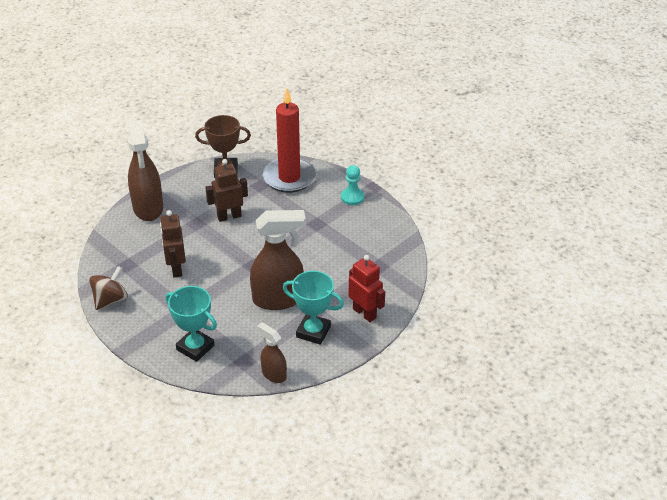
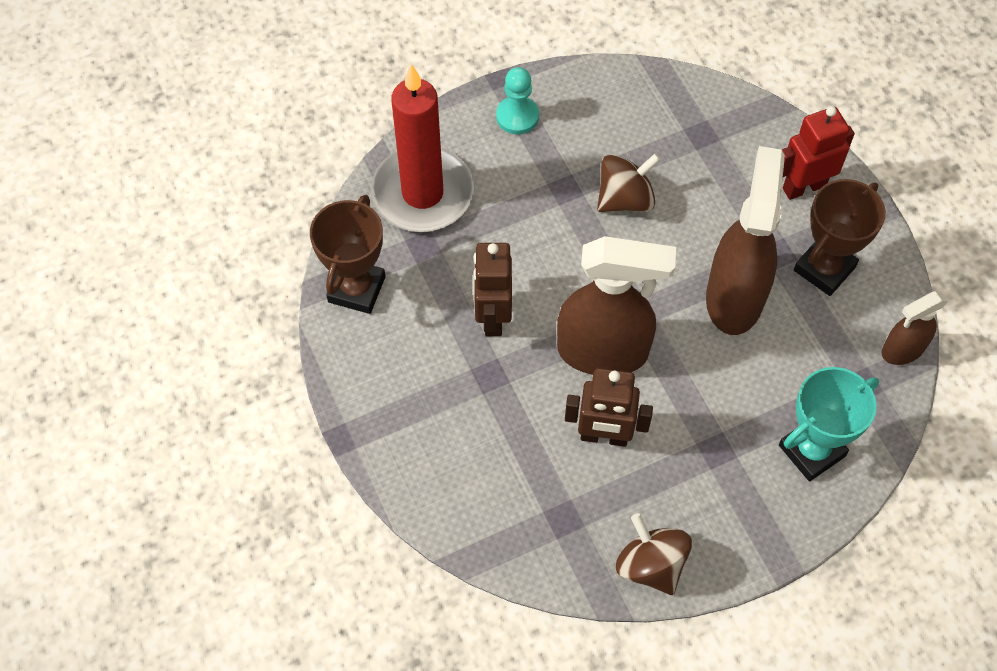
camera: 70 degrees left, 20 degrees up
(148, 208) = (413, 448): brown spray bottle -> brown spray bottle (603, 352)
(313, 332) = (824, 269): turquoise trophy -> brown trophy
(321, 246) = (625, 199): none -> brown spinning top

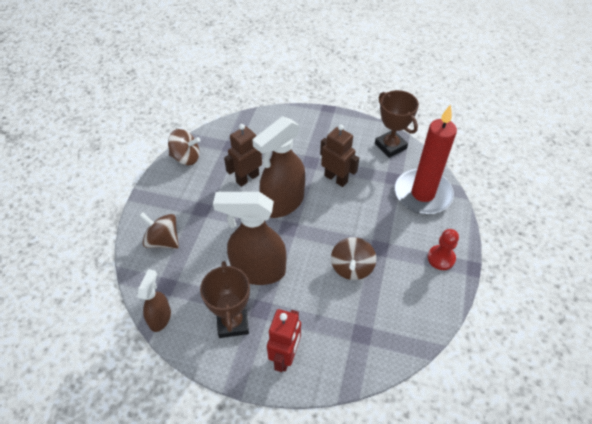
camera: 130 degrees right, 10 degrees down
(517, 116) = (441, 258): turquoise pawn -> red pawn
(734, 297) = (258, 271): brown spray bottle -> brown spray bottle turned 135 degrees clockwise
(812, 451) = (163, 240): turquoise trophy -> brown spinning top

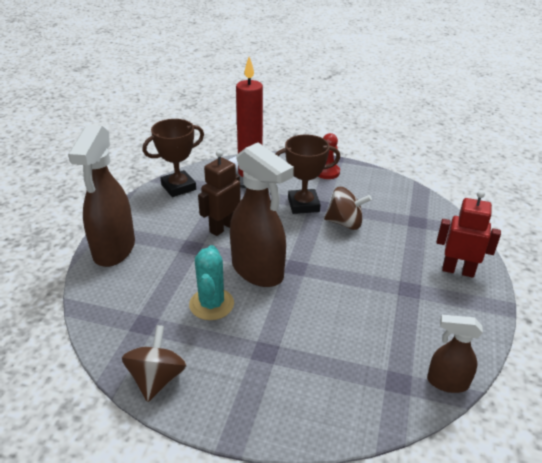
camera: 90 degrees left, 15 degrees down
(163, 240) = (324, 393): brown spinning top -> none
(232, 322) = (432, 311): brown trophy -> brown trophy (303, 205)
(247, 178) = (211, 304): brown robot -> turquoise cactus
(258, 271) = (360, 292): brown spray bottle -> brown spray bottle (114, 250)

